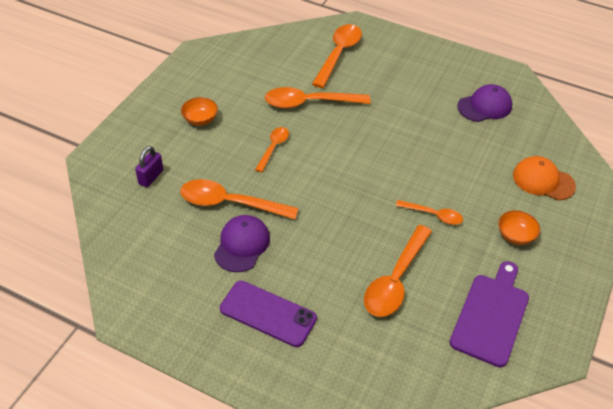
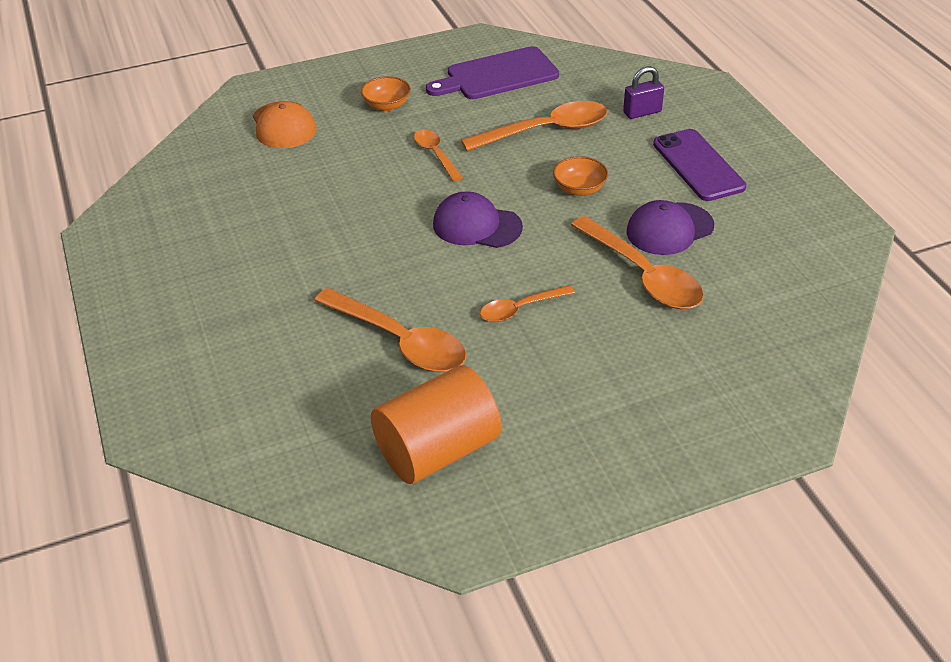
camera: 135 degrees left, 5 degrees down
(151, 177) = (720, 359): purple padlock -> purple padlock (642, 112)
(200, 119) = (579, 406): orange bowl -> orange bowl (579, 189)
(241, 73) = (437, 450): none -> orange cylinder
(338, 54) = (257, 391): orange spoon -> none
(484, 106) = (204, 215): purple cap -> purple cap (476, 226)

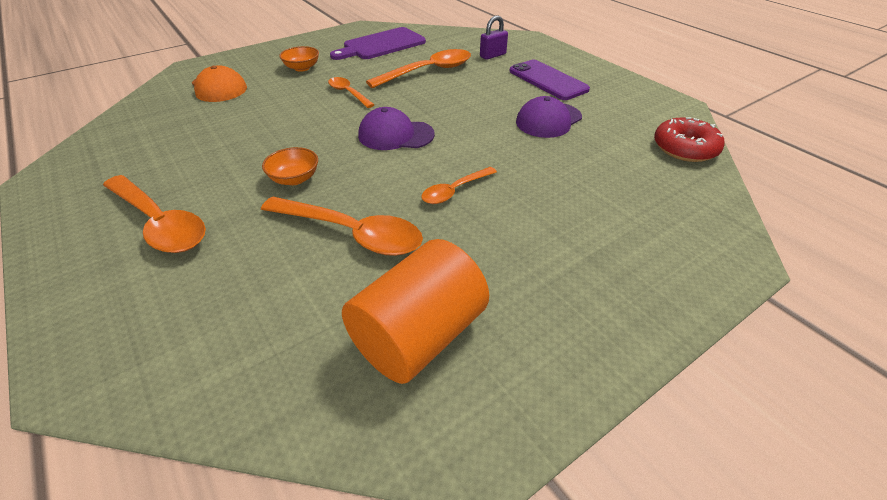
camera: 15 degrees left, 0 degrees up
(579, 189) = (468, 102): orange bowl -> orange bowl (294, 179)
(642, 275) = (544, 152): orange spoon -> orange spoon (159, 223)
(819, 293) = (684, 148): none -> red donut

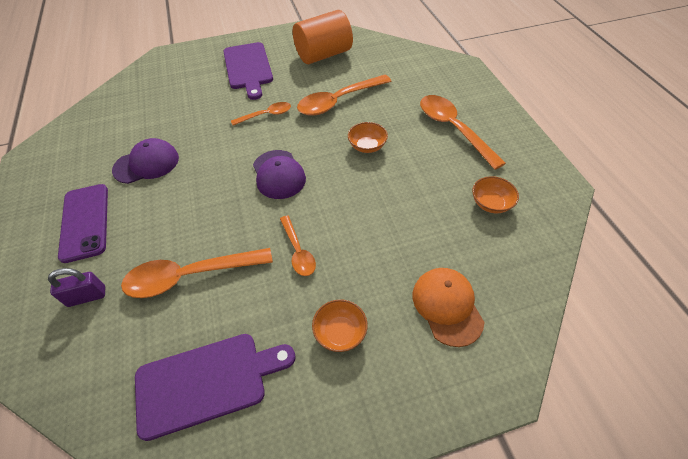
camera: 160 degrees left, 10 degrees up
(147, 150) = (491, 203): none -> orange bowl
(351, 233) = (339, 101): orange spoon -> orange spoon turned 75 degrees counterclockwise
(395, 135) = (278, 174): purple cap -> purple cap turned 45 degrees clockwise
(551, 265) = (248, 68): none -> purple cutting board
(684, 148) = (90, 116): red donut -> none

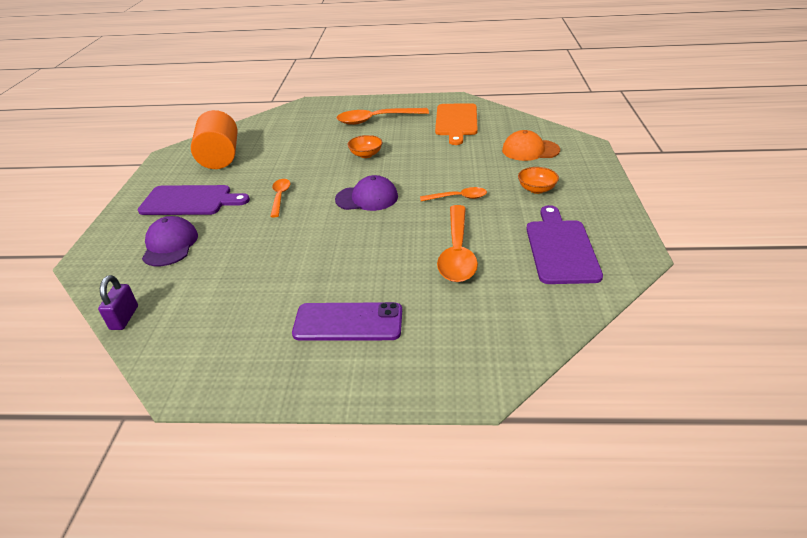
camera: 70 degrees left, 15 degrees down
(87, 296) = (452, 317): purple padlock -> purple padlock (124, 318)
(146, 164) = (288, 276): purple cap -> purple cap (170, 245)
(339, 101) = (297, 159): orange spoon -> none
(491, 203) = (456, 121): orange bowl -> orange cutting board

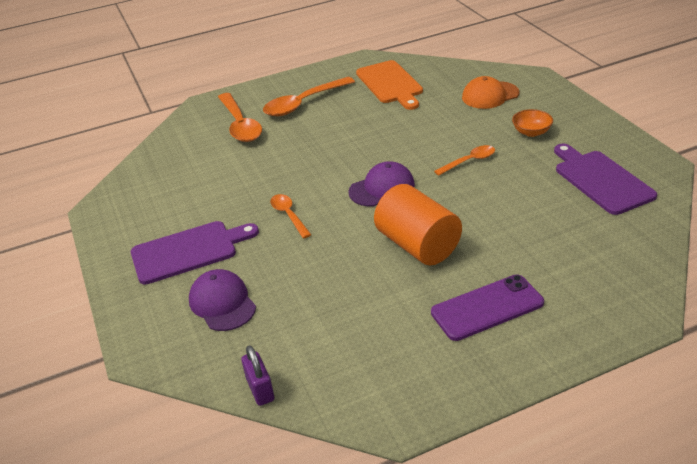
camera: 25 degrees left, 0 degrees up
(220, 157) = (167, 193): orange cylinder -> orange cylinder (418, 245)
(366, 154) = (332, 144): orange bowl -> none
(457, 252) = (518, 212): orange spoon -> orange spoon (240, 125)

